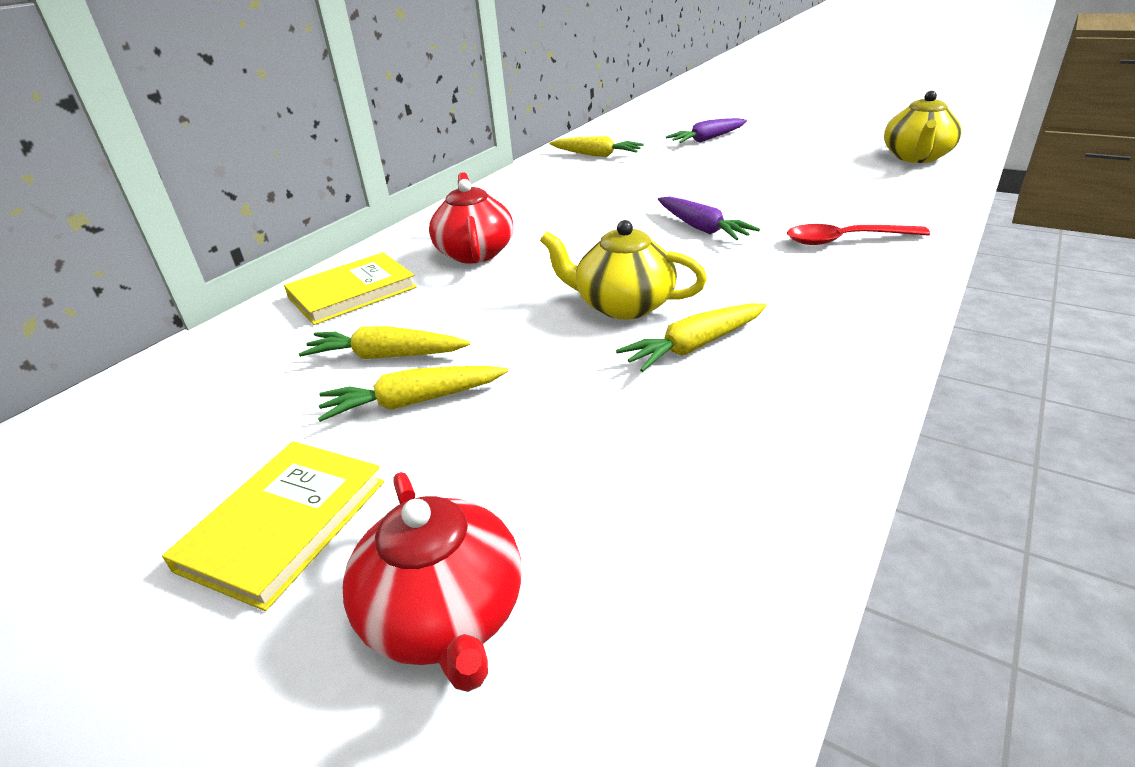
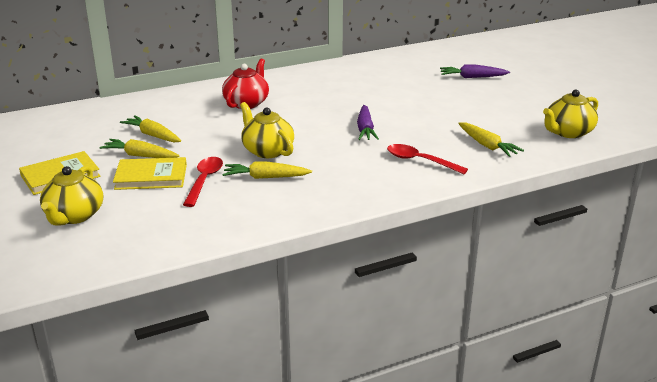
camera: 30 degrees right, 5 degrees down
(352, 292) = (174, 104): yellow book -> yellow book (151, 177)
(446, 616) = (74, 216): red teapot -> yellow teapot
(596, 155) = (392, 67): yellow carrot -> yellow carrot (487, 145)
(606, 397) = (204, 181): none -> red spoon

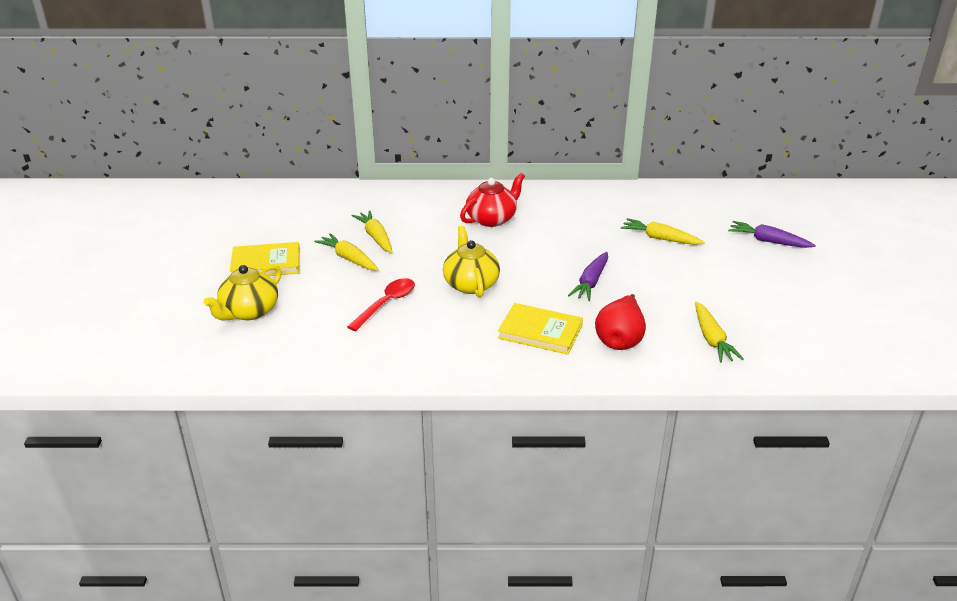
camera: 25 degrees right, 5 degrees up
(151, 177) = (342, 286): yellow book -> yellow book (540, 331)
(265, 177) = (446, 316): yellow carrot -> yellow carrot (660, 238)
(420, 161) = (620, 339): red spoon -> red pear
(567, 132) = (826, 347): yellow teapot -> none

